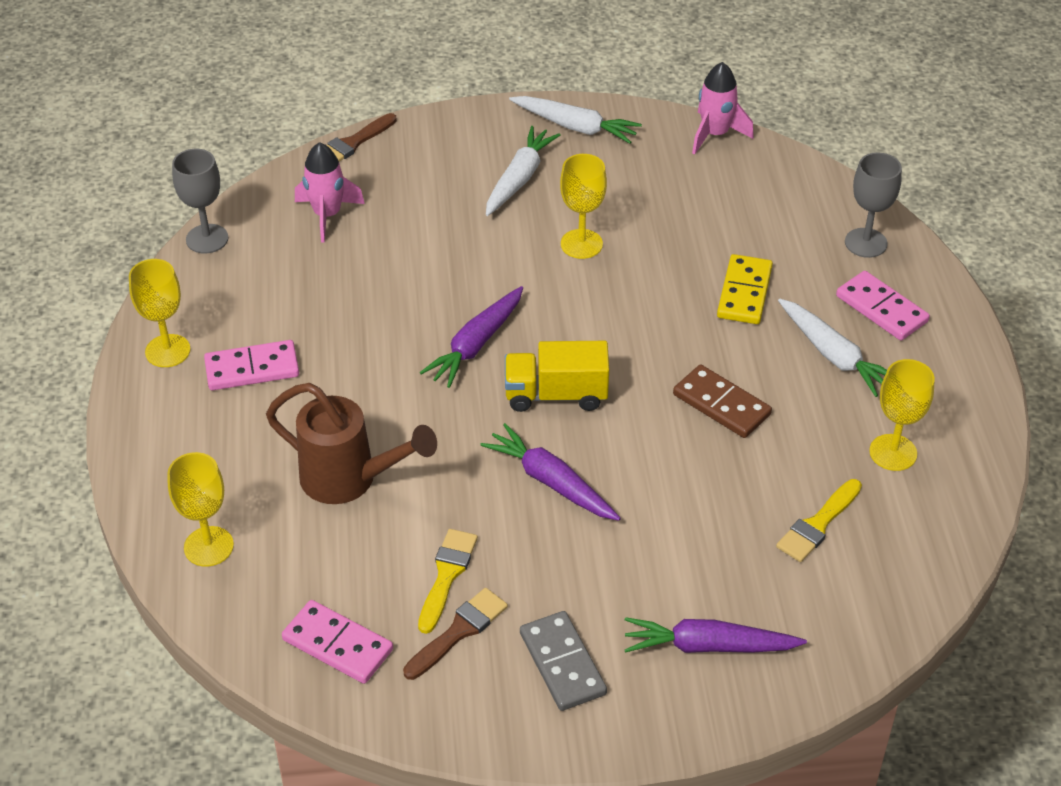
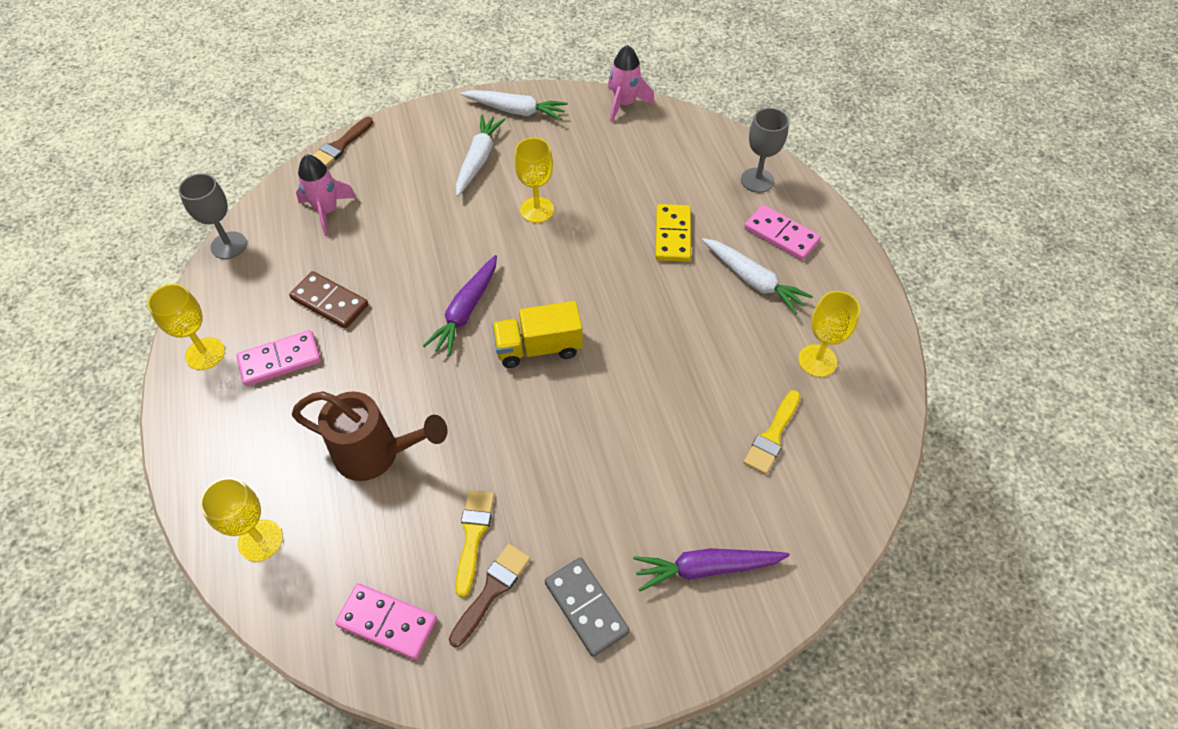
camera: 10 degrees left, 10 degrees up
(551, 482) = (547, 430): purple carrot -> none
(721, 405) = (673, 337): brown domino -> brown domino (329, 302)

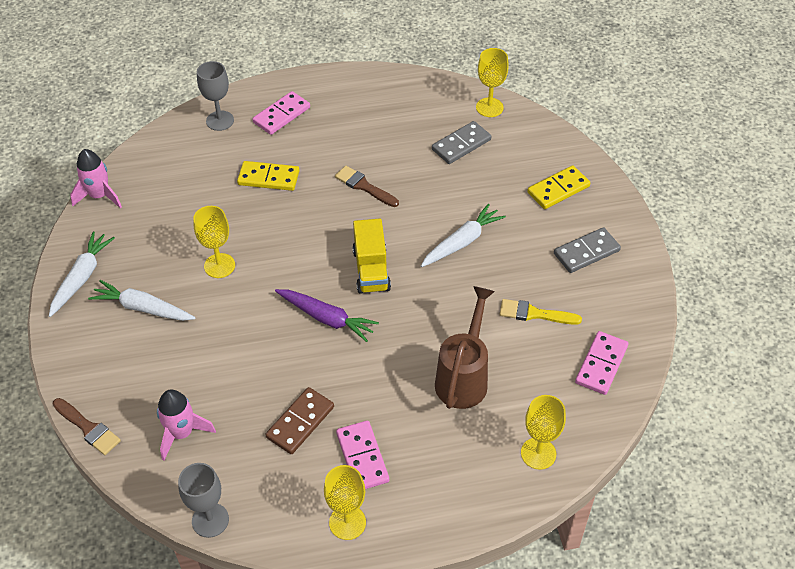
camera: 85 degrees left, 5 degrees down
(492, 590) = (576, 303): brown brush -> brown brush (364, 186)
(706, 568) = (558, 189): purple carrot -> yellow domino
(753, 280) = (324, 137): white carrot -> white carrot (462, 242)
(772, 436) = (461, 145): yellow brush -> grey domino
(817, 360) = (402, 113): yellow goblet -> yellow goblet (489, 107)

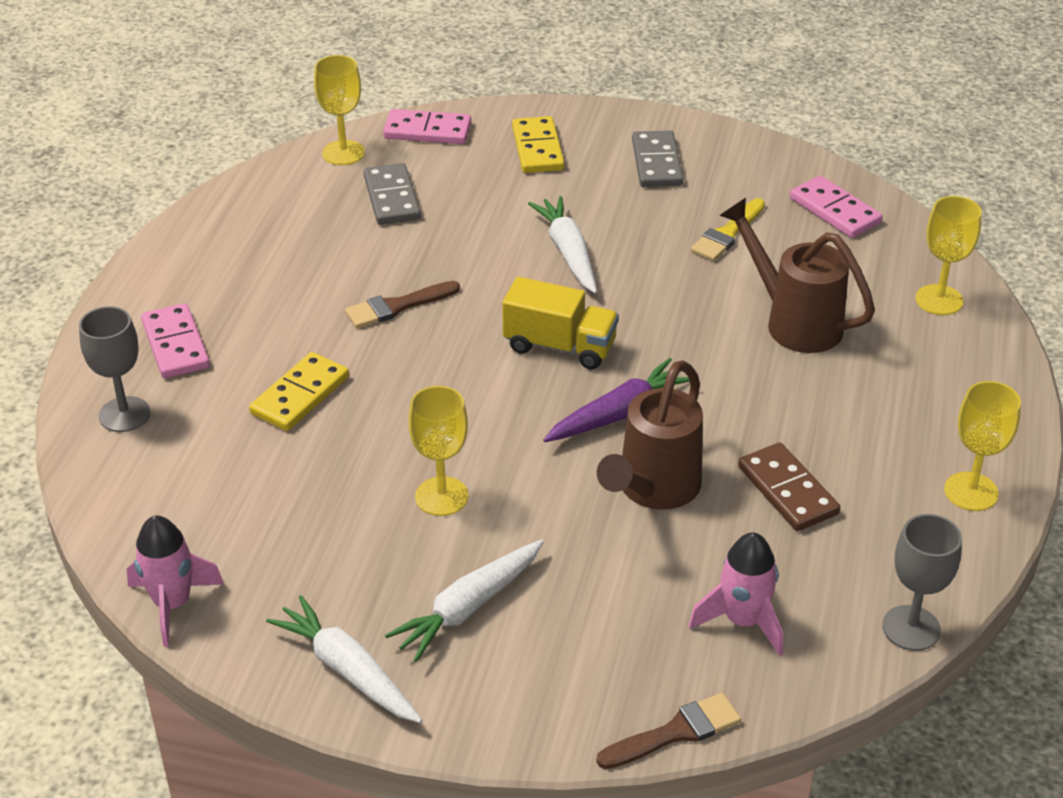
camera: 65 degrees left, 10 degrees down
(268, 356) = (652, 490): none -> brown watering can
(362, 457) = (874, 448): pink domino -> pink domino (427, 131)

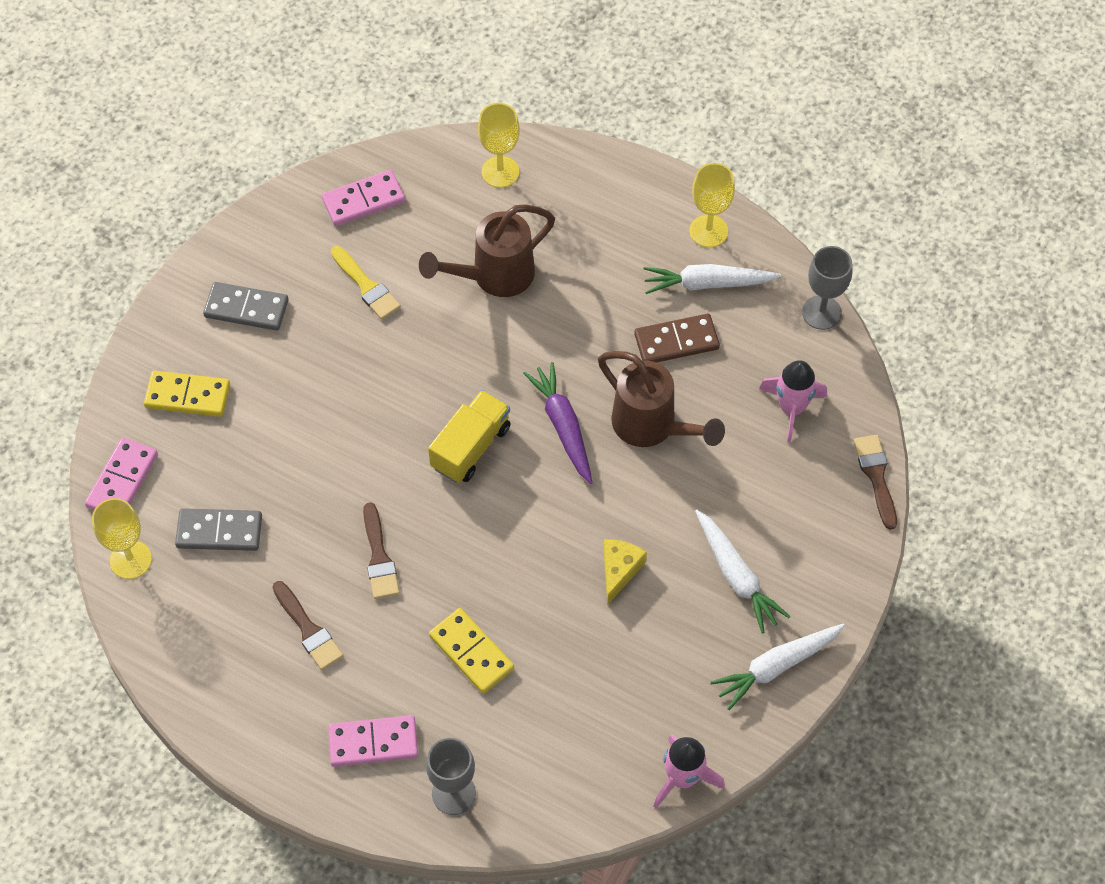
camera: 75 degrees left, 20 degrees up
(297, 275) = (308, 629): none -> brown brush
(441, 496) = (619, 570): yellow goblet -> yellow cheese
(568, 252) = (350, 410): white carrot -> white carrot (707, 283)

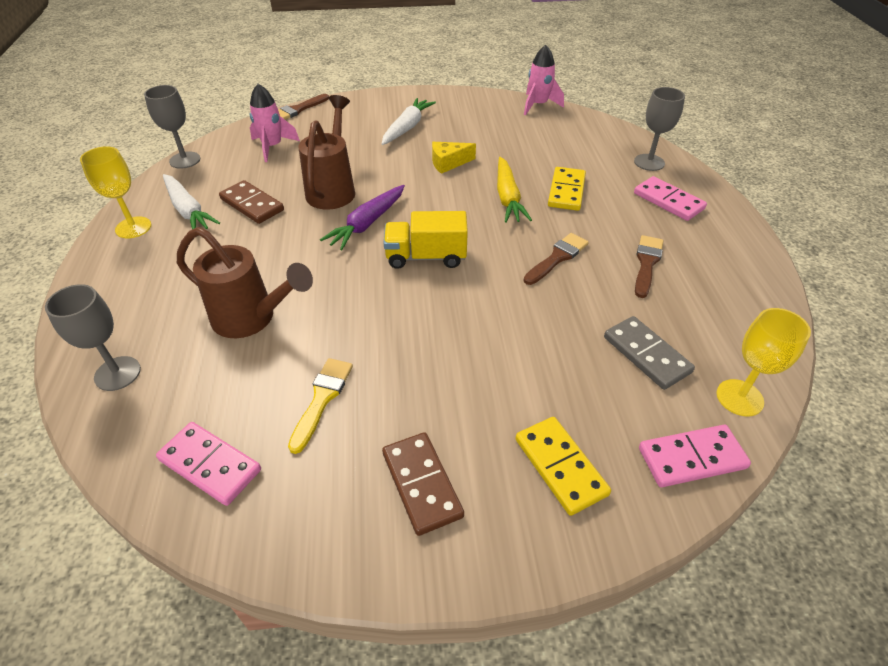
camera: 125 degrees left, 15 degrees down
(246, 308) = (421, 484): grey domino -> brown domino
(500, 172) = (117, 373): yellow goblet -> grey goblet
(506, 584) = (507, 197): none -> yellow carrot
(776, 666) = (446, 101): white carrot -> none

